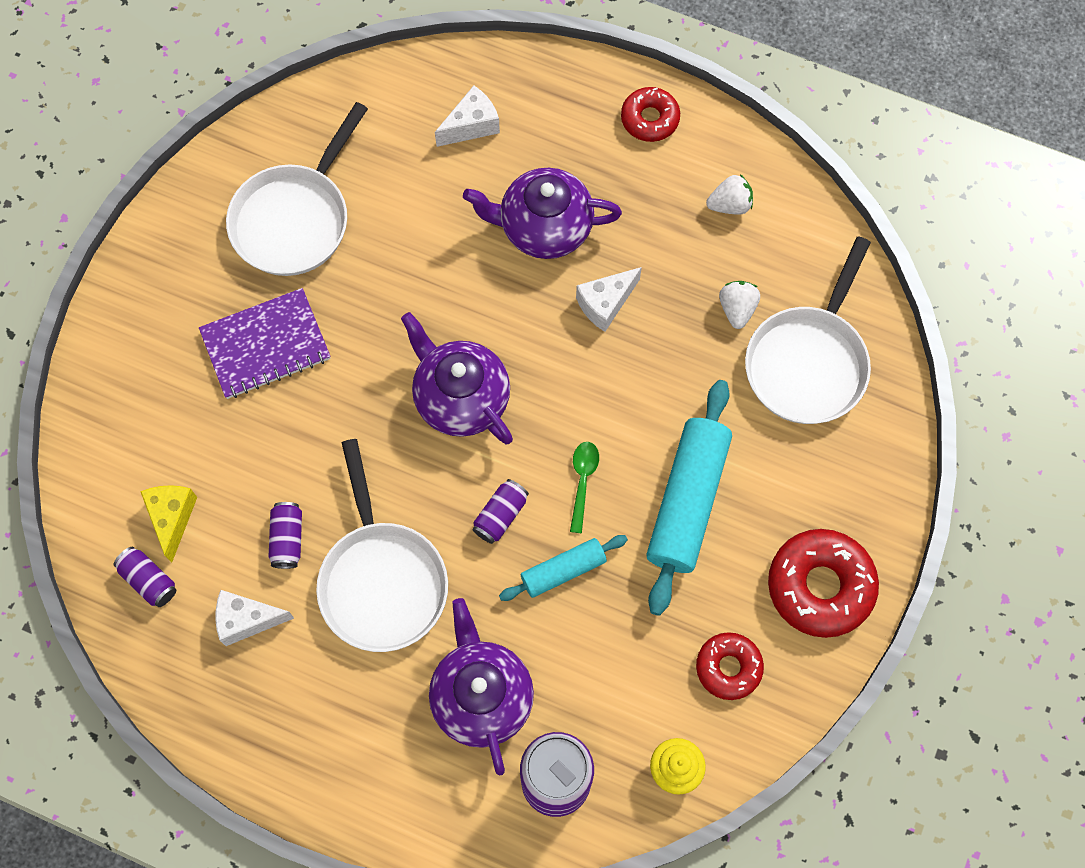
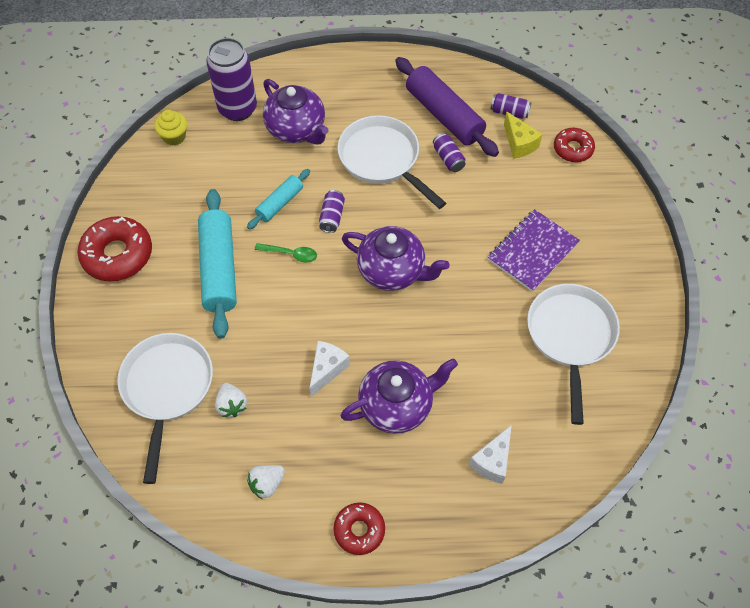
camera: 155 degrees right, 10 degrees down
(247, 620) = (444, 115): white cheese -> purple rolling pin
(582, 482) = (290, 254): green spoon -> green spoon turned 60 degrees counterclockwise
(728, 667) = (161, 193): red donut -> red donut (573, 149)

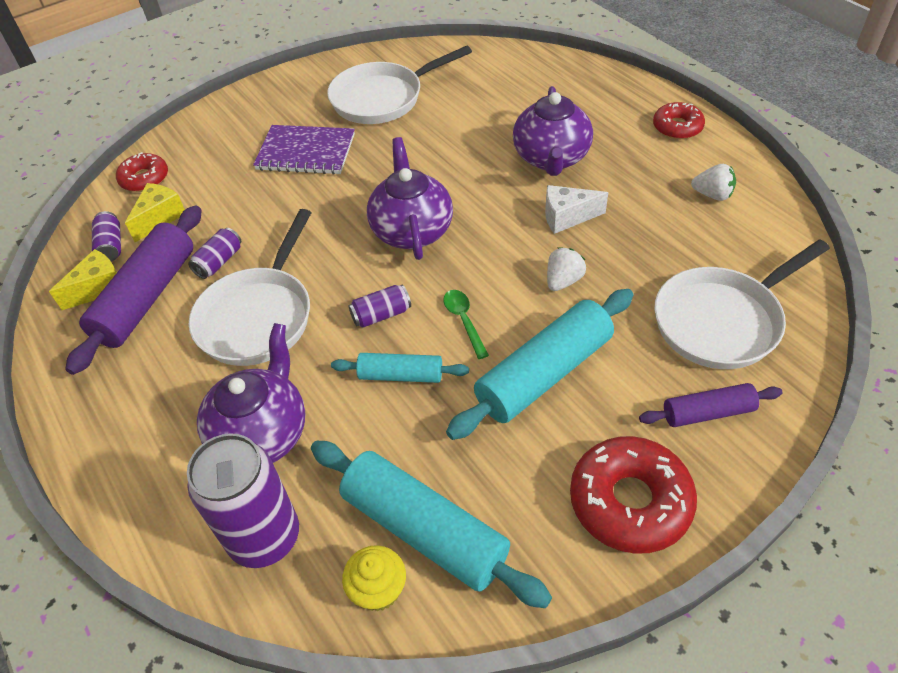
camera: 120 degrees left, 10 degrees down
(124, 327) = (707, 412): none -> purple rolling pin
(184, 167) = (425, 530): none -> turquoise rolling pin
(232, 405) = (677, 260): white strawberry -> white strawberry (563, 281)
(397, 405) = (551, 158): purple teapot -> purple teapot turned 120 degrees counterclockwise
(471, 96) = (99, 288): none -> yellow cheese
(492, 461) = (540, 91): white cheese -> none

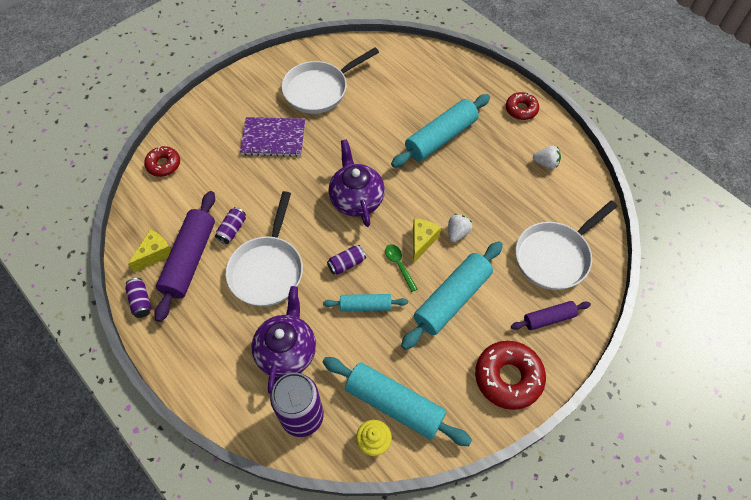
camera: 10 degrees left, 10 degrees up
(111, 246) = (154, 220): purple can -> purple can (141, 301)
(160, 218) = (183, 197): yellow cheese -> yellow cheese (422, 241)
(551, 158) = (441, 138): purple teapot -> turquoise rolling pin
(567, 217) = (455, 184): white cheese -> none

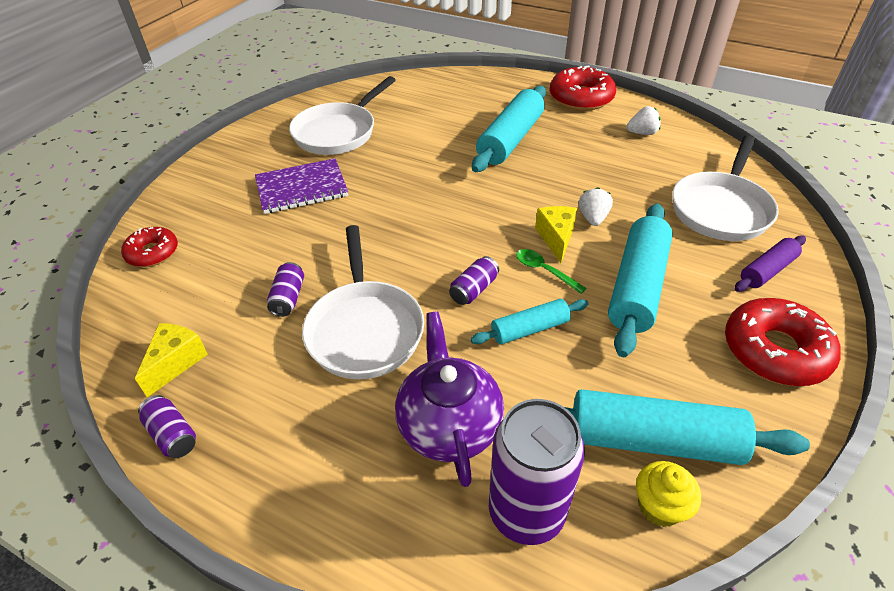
camera: 20 degrees left, 15 degrees down
(190, 259) = (236, 352): purple rolling pin -> none
(356, 199) = (445, 219): purple teapot -> none
(521, 109) = (581, 98): red donut -> red donut, size x1.65

